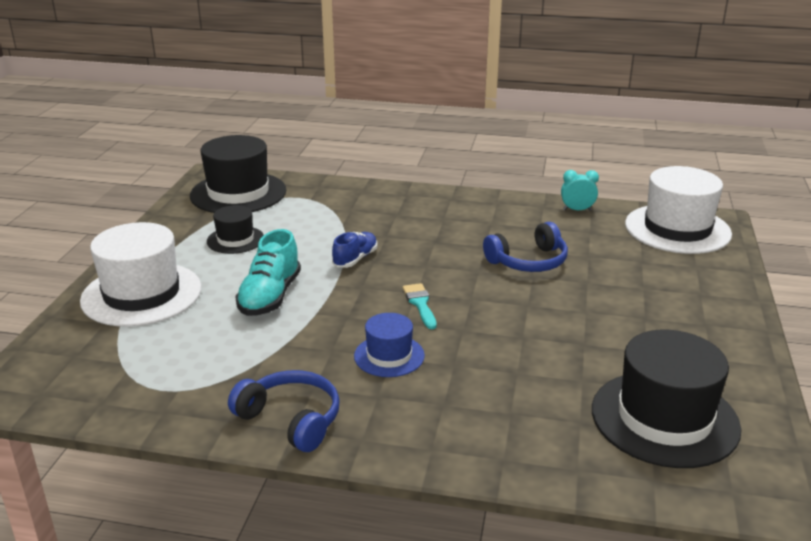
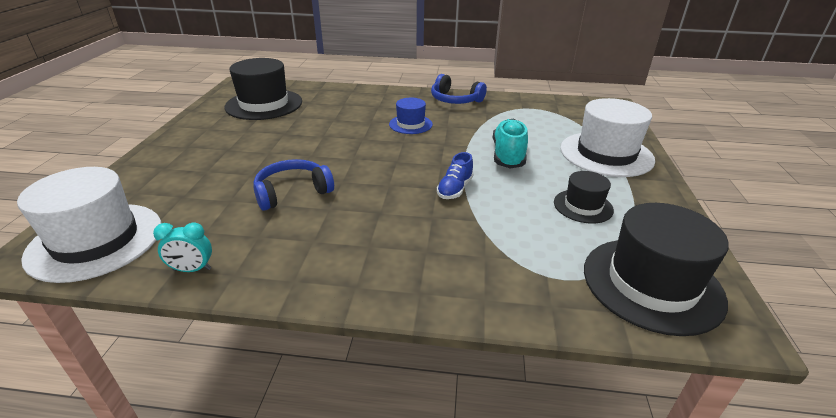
camera: 175 degrees right, 5 degrees up
(420, 304) = (392, 153): turquoise brush -> none

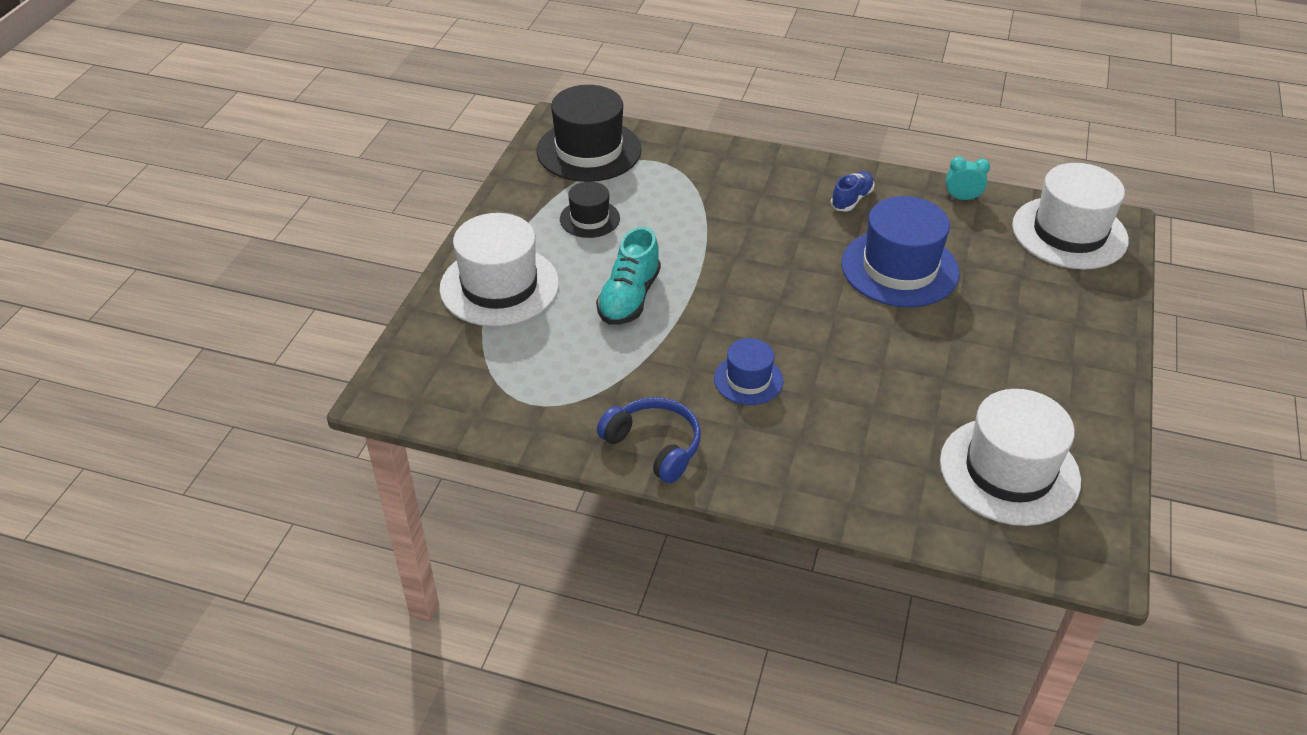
camera: 170 degrees left, 10 degrees up
(264, 104) = (1009, 471): black hat -> white hat
(292, 192) = (899, 268): blue headphones -> blue hat
(455, 189) = (716, 253): blue shoe -> blue shoe (851, 199)

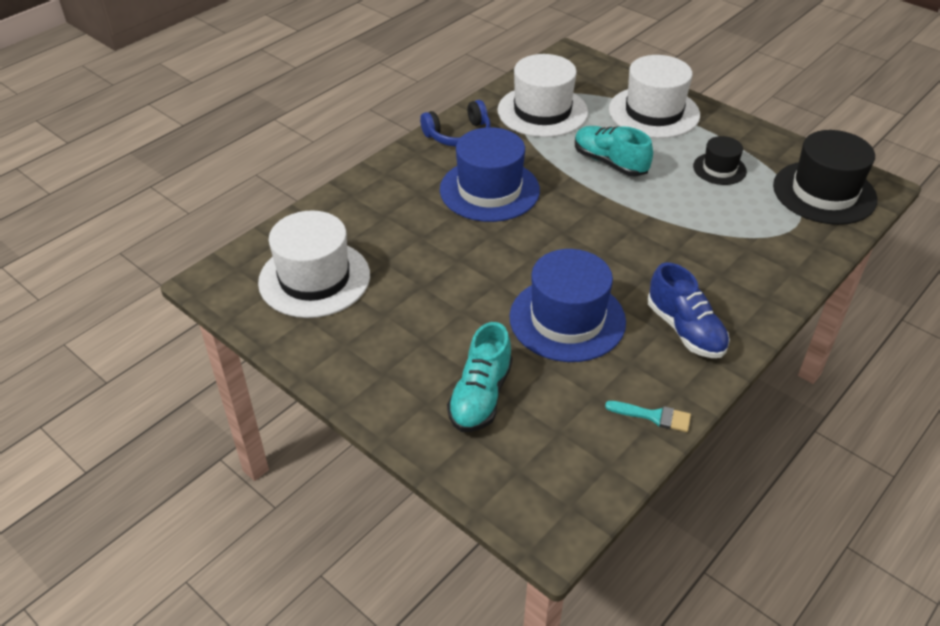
camera: 115 degrees right, 0 degrees up
(748, 380) = (489, 190): blue hat -> blue hat, size x1.85
(851, 199) = (685, 330): blue shoe -> blue shoe, size x1.55
(962, 198) = (653, 416): turquoise clock -> turquoise brush
(1035, 294) = (480, 396): none -> turquoise shoe
(1069, 233) = (555, 478): white hat -> white hat (542, 111)

